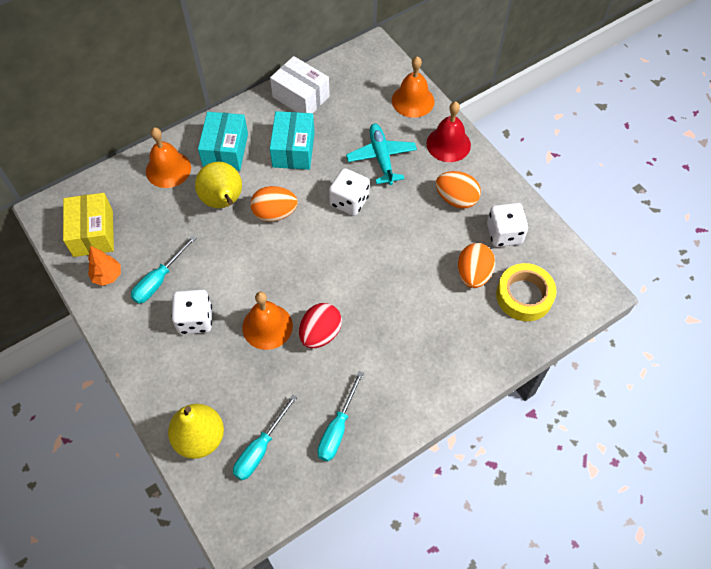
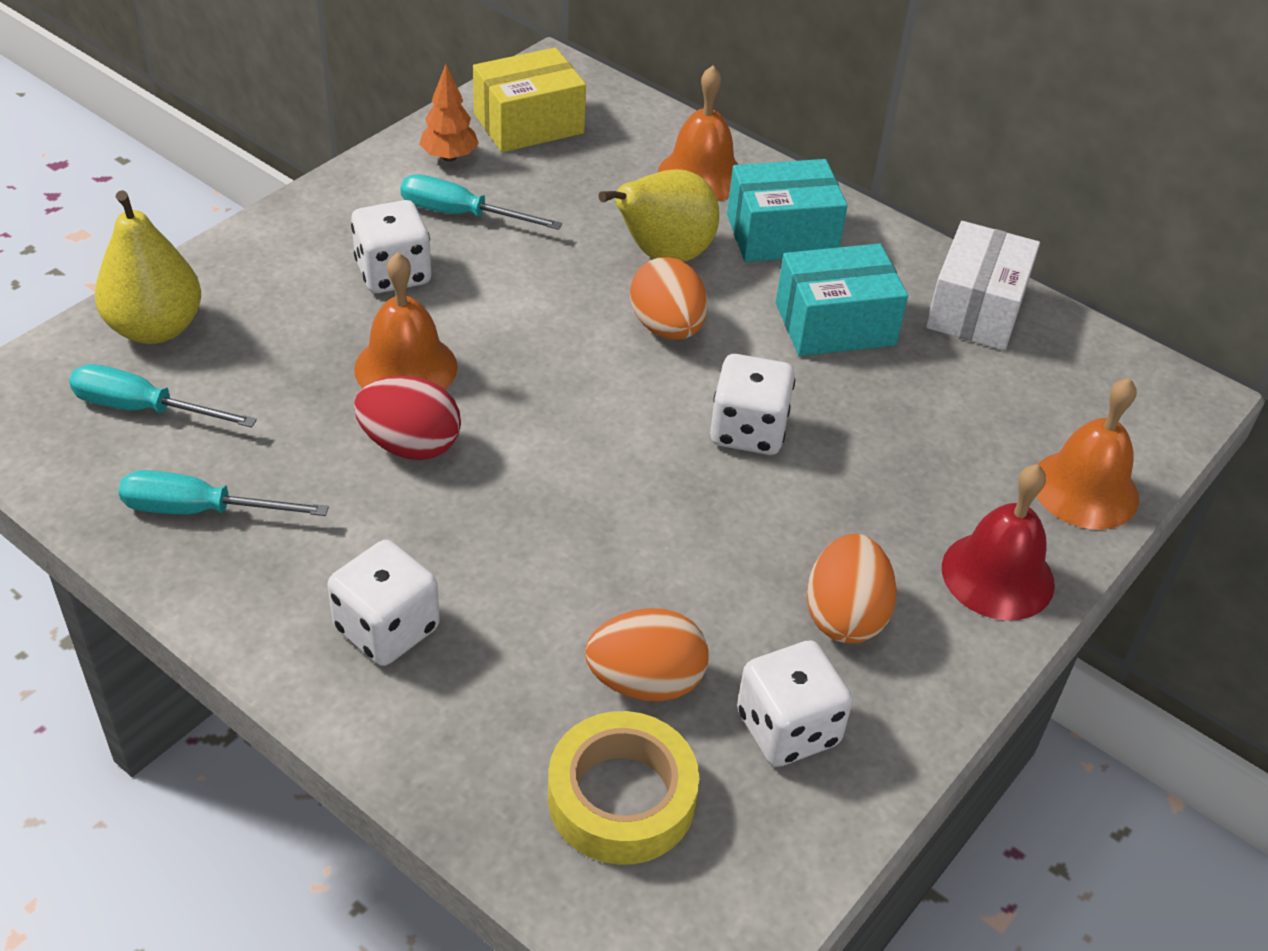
camera: 70 degrees right, 15 degrees down
(381, 157) = (891, 462): turquoise plane -> none
(426, 361) = (387, 628): none -> white dice

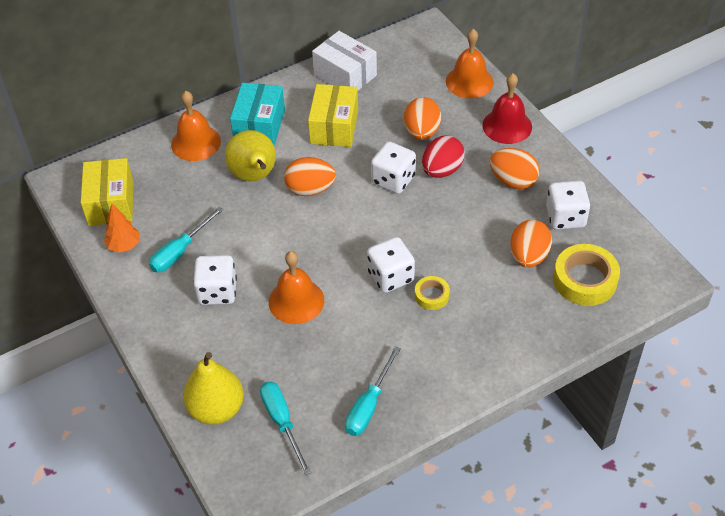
camera: 65 degrees left, 5 degrees up
(144, 409) = (282, 422): turquoise screwdriver -> turquoise screwdriver turned 120 degrees clockwise
(387, 628) = (471, 342): white dice -> white dice (390, 276)
(410, 445) = (354, 310): red egg -> red egg (442, 170)
(483, 546) = (432, 296): none -> yellow tape
(835, 324) = (334, 127): turquoise box -> yellow box
(896, 445) = (422, 132): none -> orange egg

